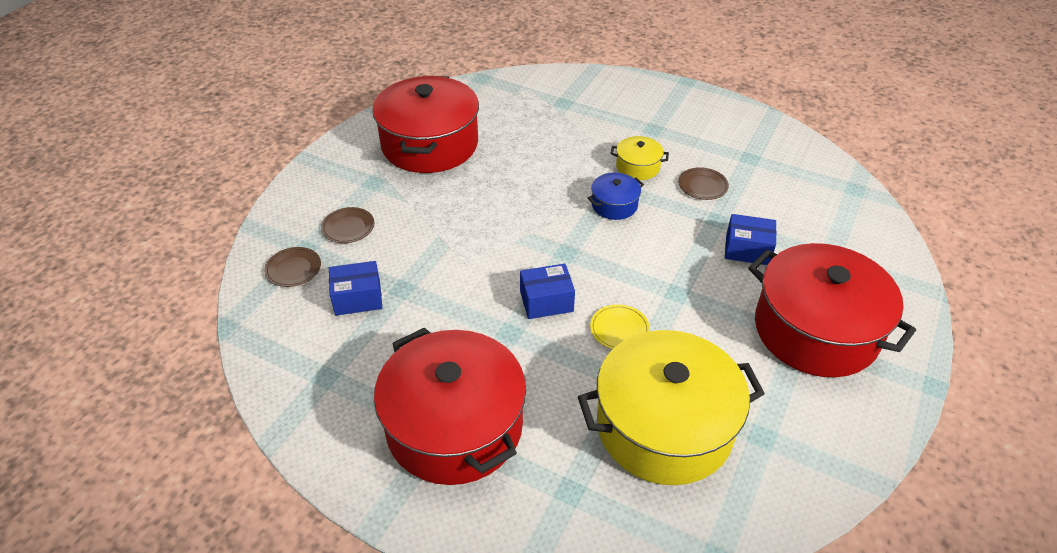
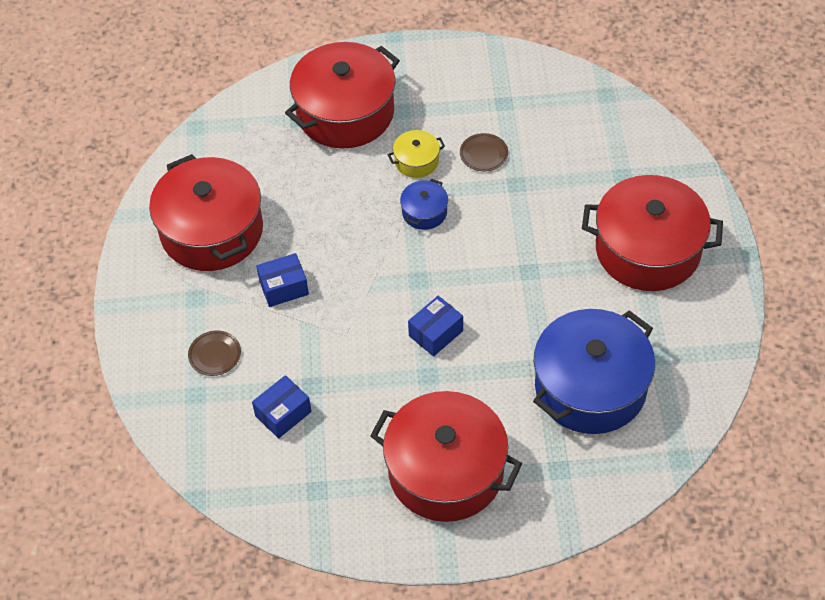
camera: 30 degrees left, 10 degrees up
(293, 269) = (204, 418): brown plate -> none
(605, 112) = (345, 112): none -> red pot
(619, 329) = (508, 327): yellow plate -> none
(664, 426) = (590, 387): yellow pot -> blue pot
(747, 250) = (557, 202): blue box -> blue box (284, 288)

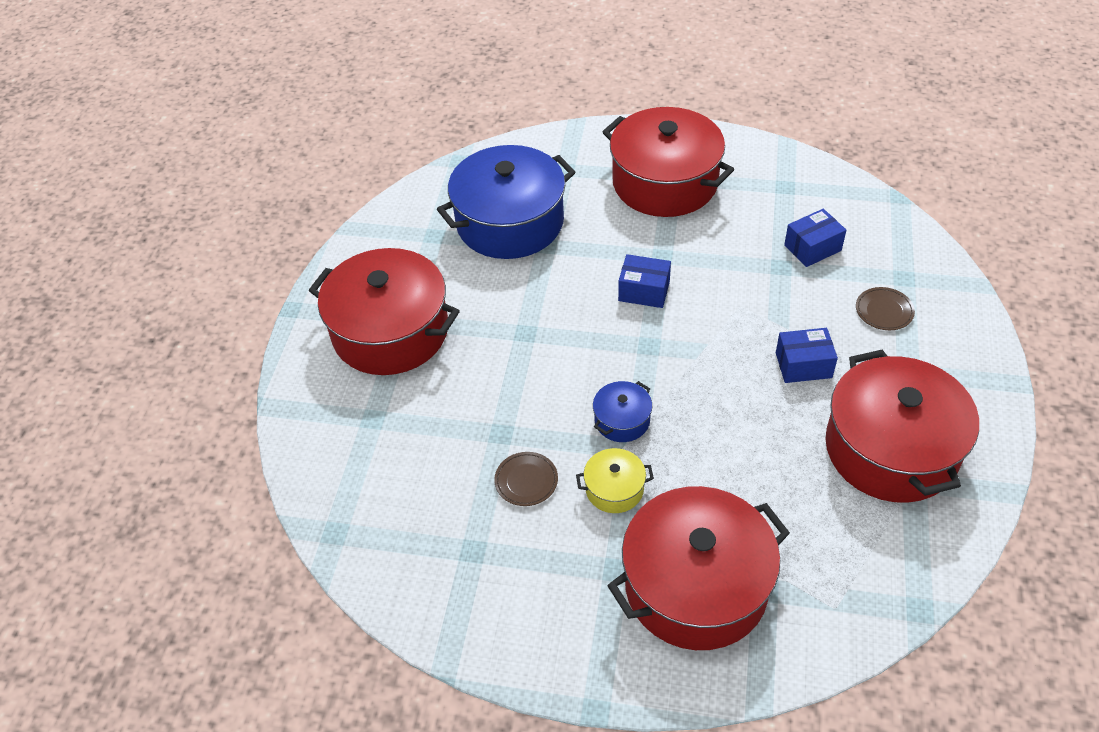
camera: 165 degrees left, 5 degrees down
(436, 333) = (644, 291): blue box -> blue box turned 45 degrees clockwise

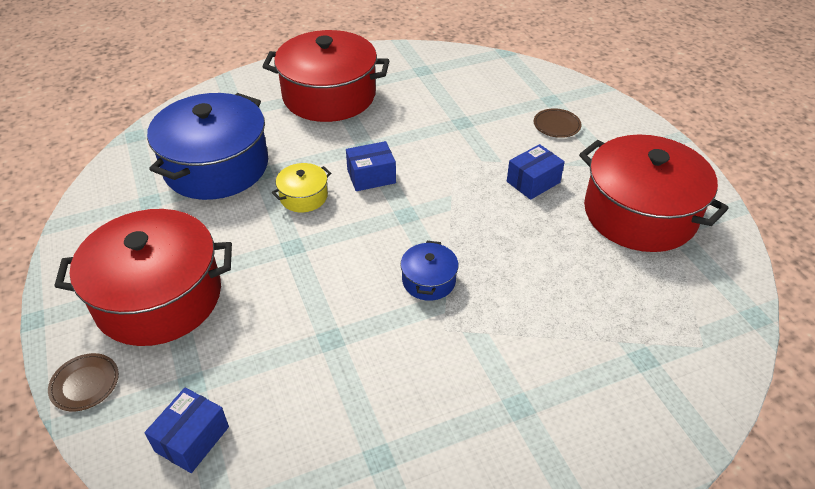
camera: 35 degrees left, 5 degrees down
(526, 481) = (383, 369): brown plate -> brown plate (85, 384)
(614, 489) = (465, 339): yellow pot -> yellow pot (303, 196)
(696, 586) = (591, 384): red pot -> none
(812, 248) = (474, 102): blue box -> blue box (192, 439)

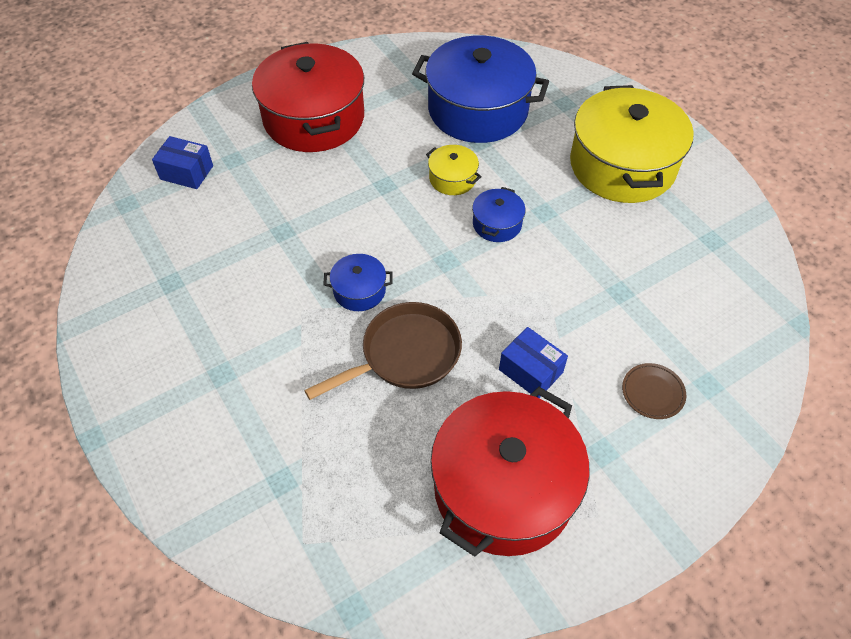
camera: 80 degrees right, 10 degrees up
(85, 384) = (230, 105): brown plate -> none
(329, 95) = (622, 165): red pot -> yellow pot
(371, 176) = (497, 224): blue box -> blue pot
(509, 256) = (405, 354): none -> brown pan

